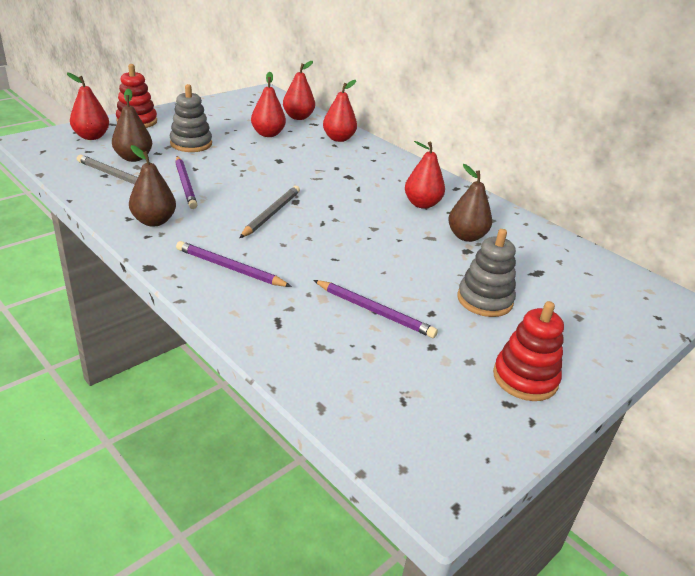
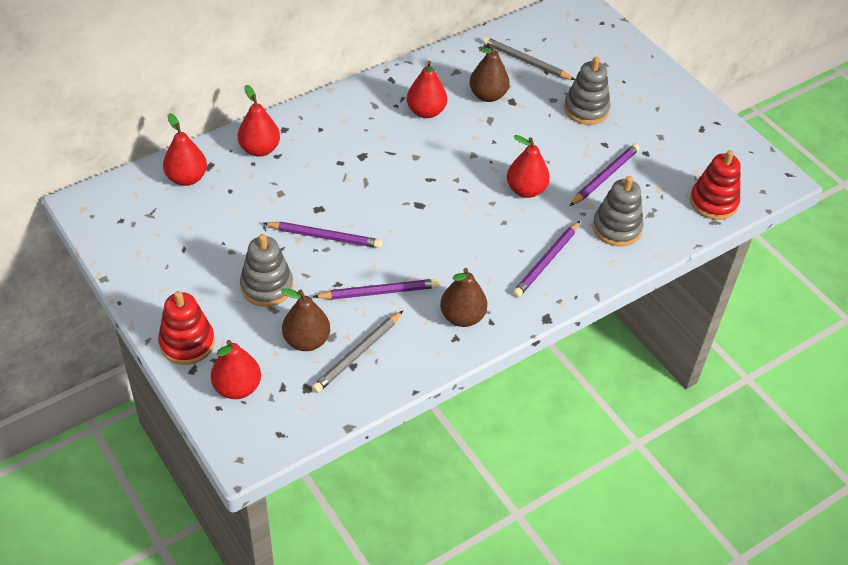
camera: 80 degrees left, 15 degrees up
(247, 163) = (325, 237): none -> purple pencil
(268, 134) = (241, 212): red pear -> red pear (526, 190)
(271, 214) = (446, 225): grey pencil -> grey pencil (526, 61)
(290, 317) = (616, 228): none -> grey stacking toy
(525, 378) = (676, 113): red stacking toy -> red stacking toy (713, 202)

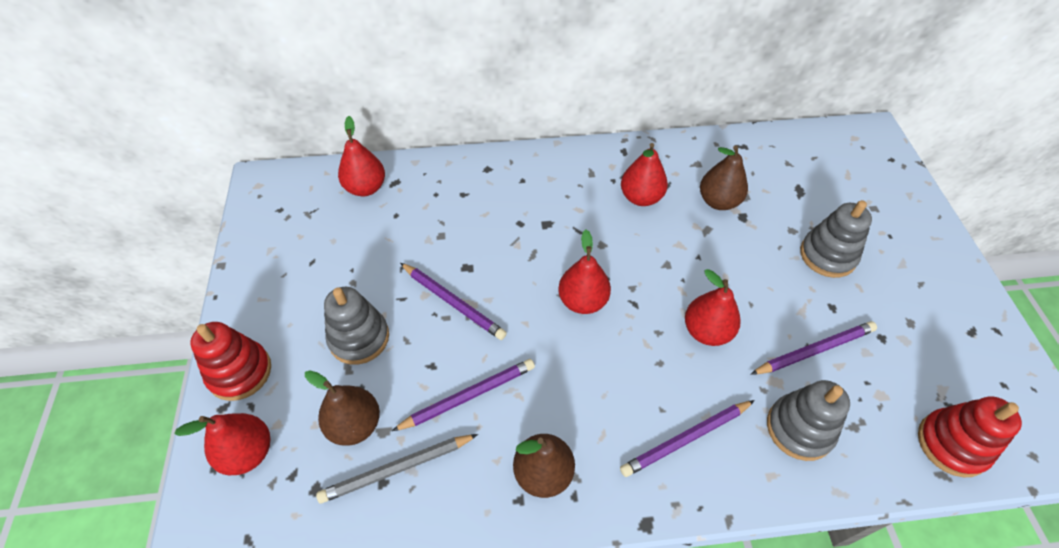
camera: 30 degrees right, 5 degrees up
(260, 149) = (451, 182): red pear -> red pear (583, 301)
(379, 292) = (468, 396): purple pencil -> purple pencil turned 45 degrees counterclockwise
(526, 61) = (781, 176): grey pencil -> none

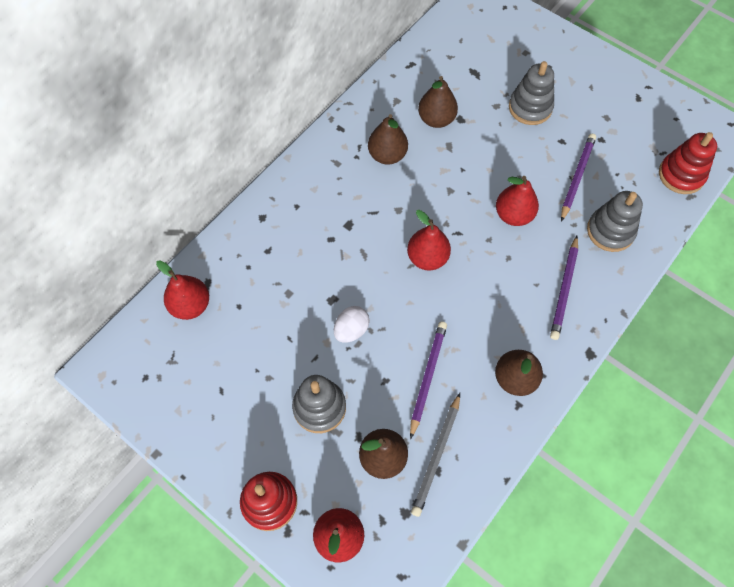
camera: 45 degrees left, 10 degrees up
(453, 302) = (351, 330): purple pencil -> white egg
(641, 197) = (387, 155): red pear -> brown pear

